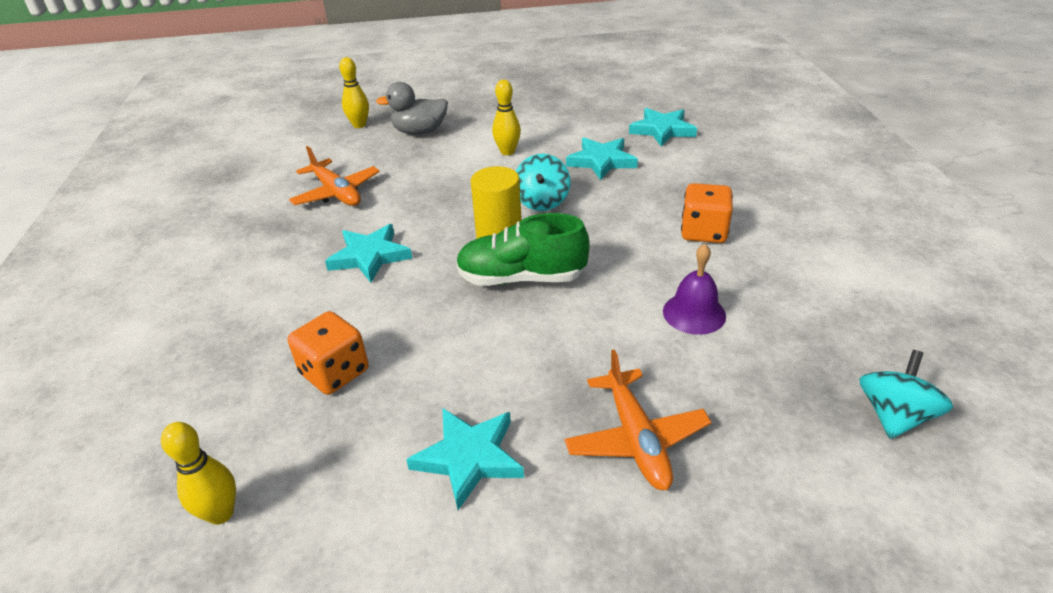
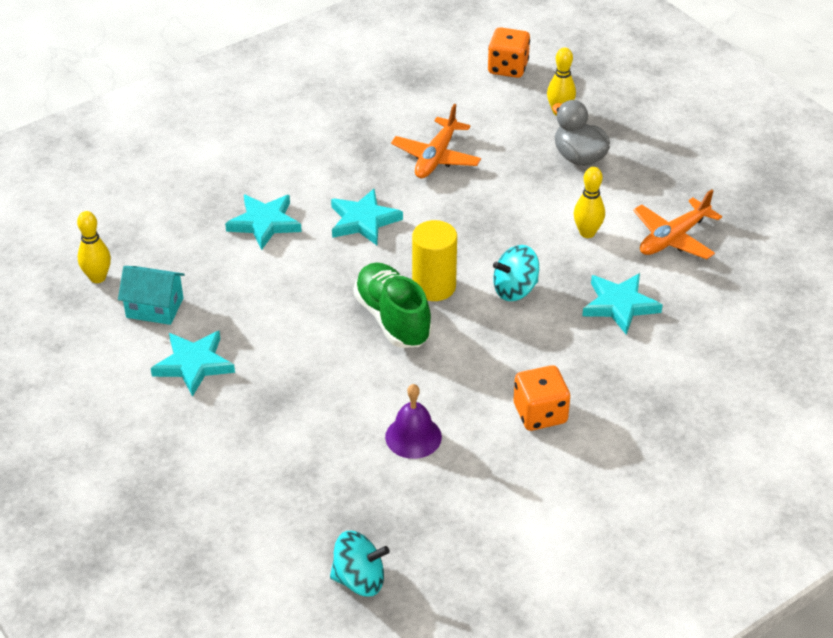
camera: 60 degrees right, 5 degrees up
(335, 372) = (229, 267): orange dice -> orange dice (508, 68)
(336, 466) = (155, 308): none -> turquoise house
(636, 439) = (255, 441): orange plane -> orange plane (673, 238)
(662, 130) = (725, 331): turquoise star -> turquoise star (264, 223)

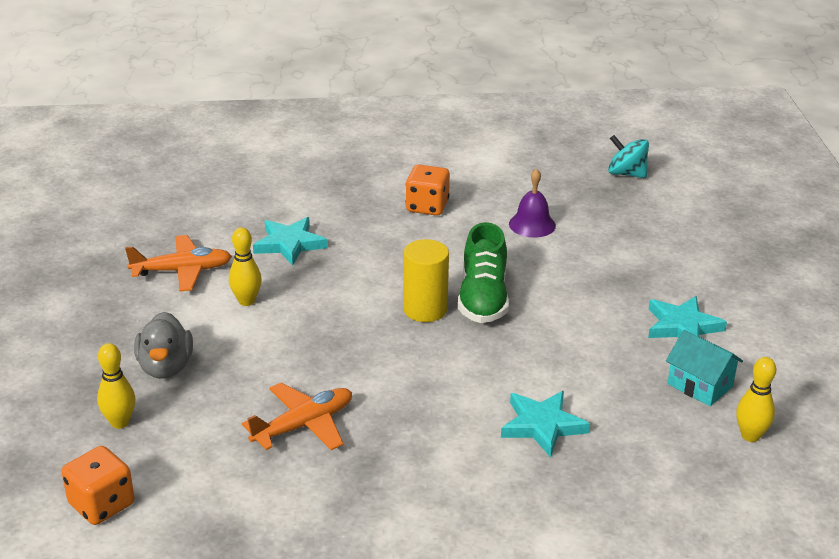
camera: 150 degrees left, 10 degrees down
(363, 221) = (439, 389): turquoise star -> none
(515, 289) = (359, 283): turquoise spinning top -> none

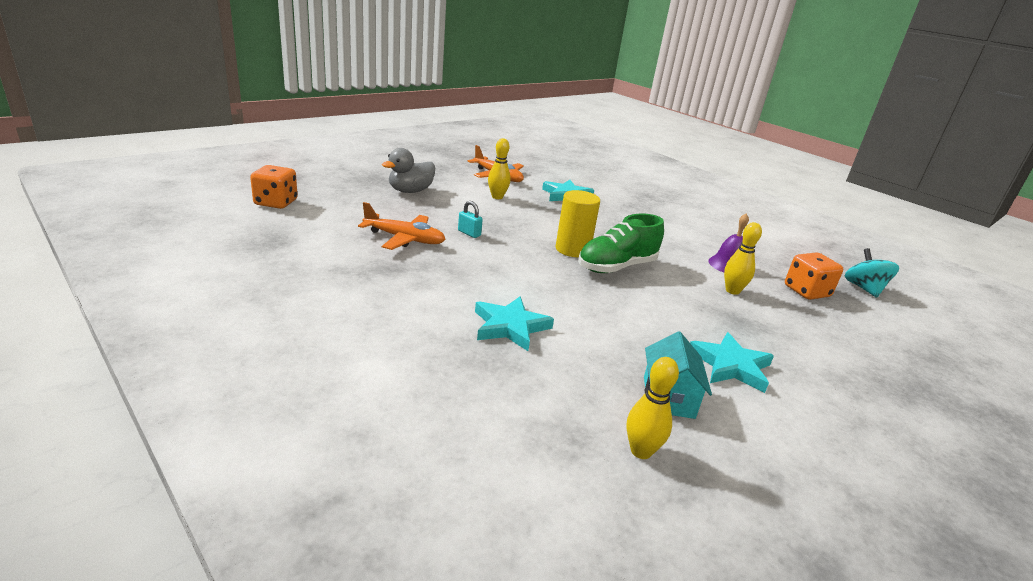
camera: 50 degrees right, 5 degrees down
(120, 422) = (350, 191): yellow bowling pin -> yellow bowling pin (732, 291)
(328, 368) = (469, 233): none -> turquoise padlock
(427, 206) = (676, 225): orange dice -> orange dice (806, 291)

